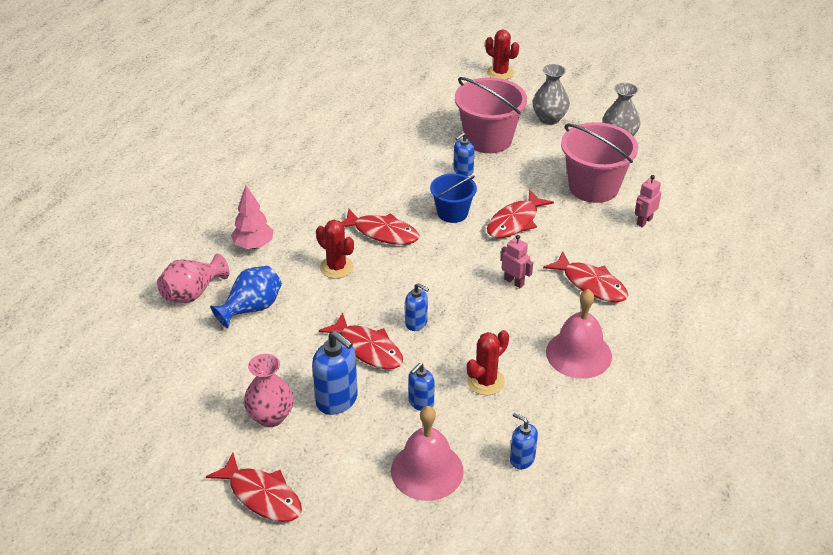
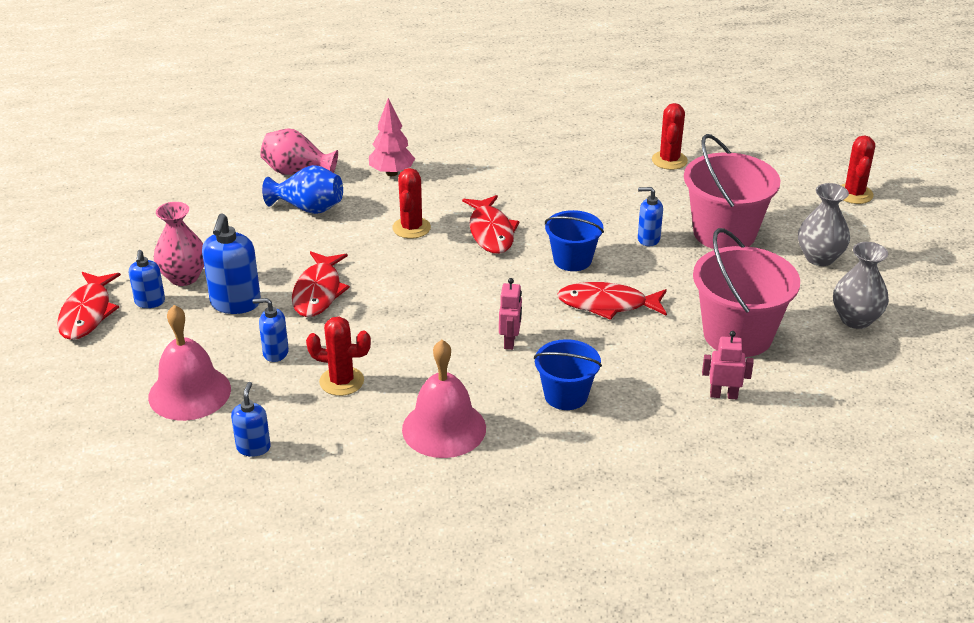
camera: 55 degrees right, 5 degrees down
(385, 119) = (669, 160): none -> red cactus
(416, 323) = (382, 305): blue soap dispenser -> blue soap dispenser (150, 302)
(591, 284) = (566, 395): red fish -> blue bucket

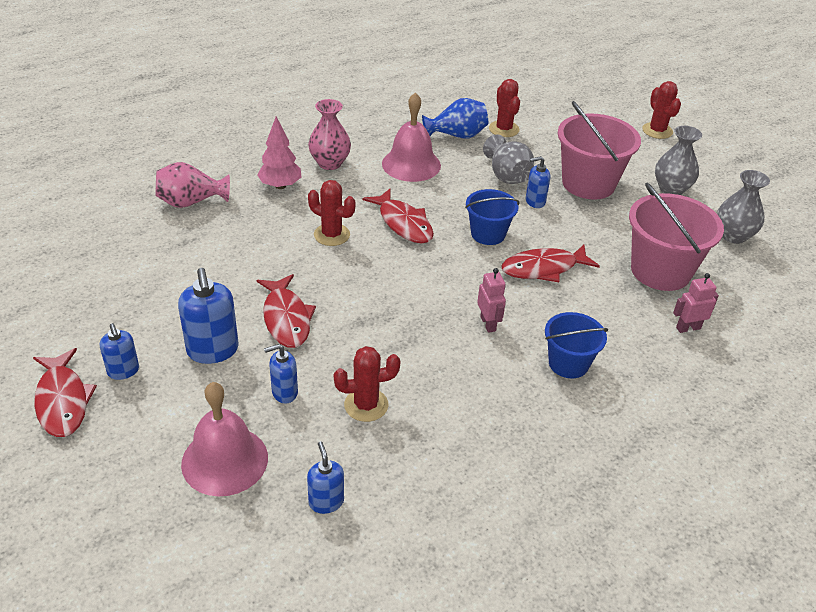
camera: 25 degrees left, 5 degrees up
(184, 277) = (143, 335): pink vase -> pink vase (330, 163)
(308, 208) = (224, 236): blue vase -> blue vase (456, 135)
(411, 228) = (332, 235): red cactus -> red cactus turned 45 degrees counterclockwise
(444, 428) = (488, 426): pink bell -> pink bell (411, 164)
(637, 208) = (507, 176): none -> grey vase

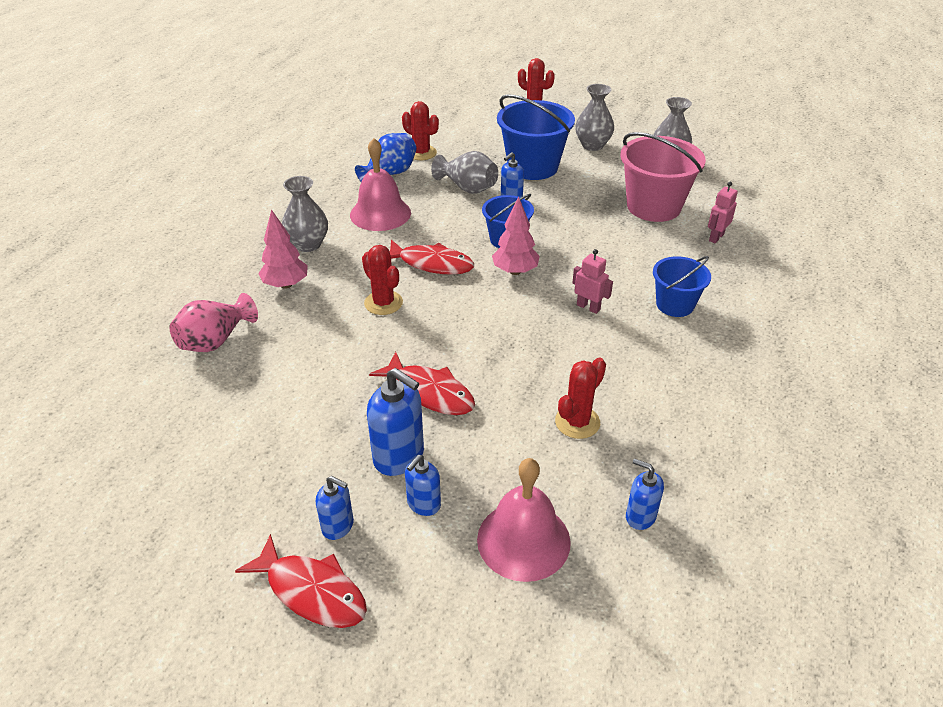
camera: 35 degrees left, 0 degrees up
(284, 392) = (503, 453): blue soap dispenser -> blue soap dispenser (423, 504)
(330, 163) = (308, 244): pink vase -> grey vase
(332, 235) = (383, 303): red cactus -> red cactus turned 60 degrees clockwise
(463, 263) = (515, 271): none -> pink tree
(543, 268) = (577, 245): red fish -> none
(588, 183) = (533, 167): pink bucket -> blue bucket

